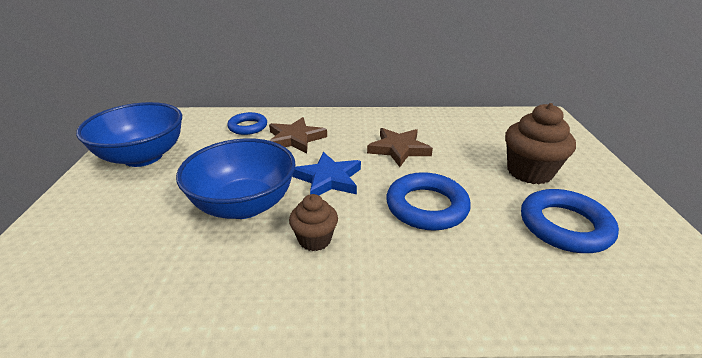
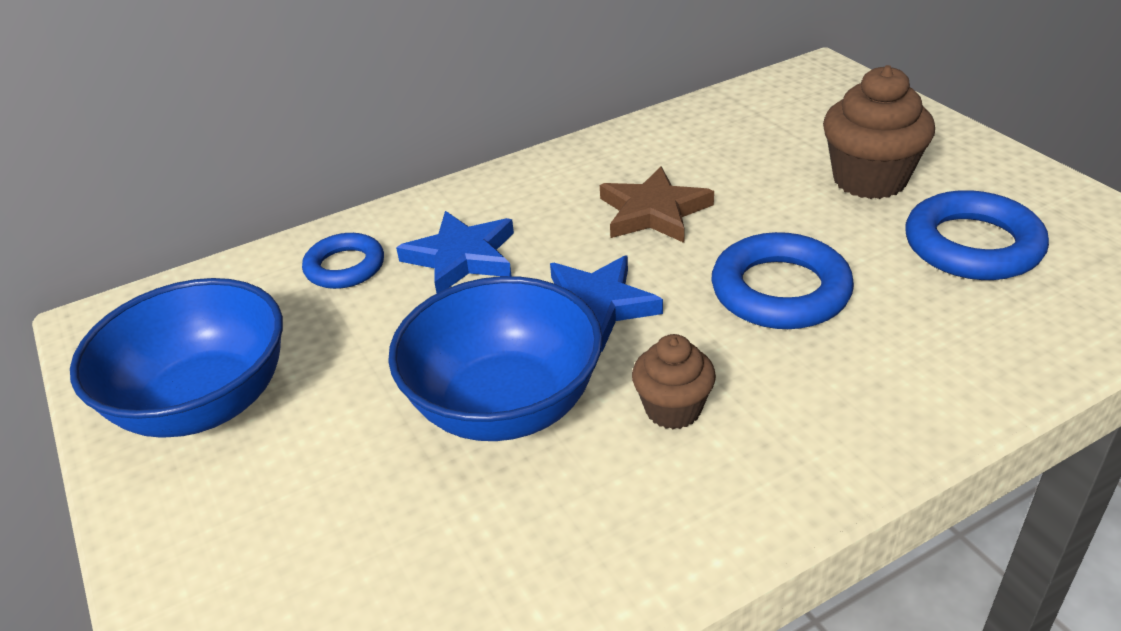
camera: 25 degrees left, 5 degrees up
(295, 139) = (462, 257): brown star -> blue star

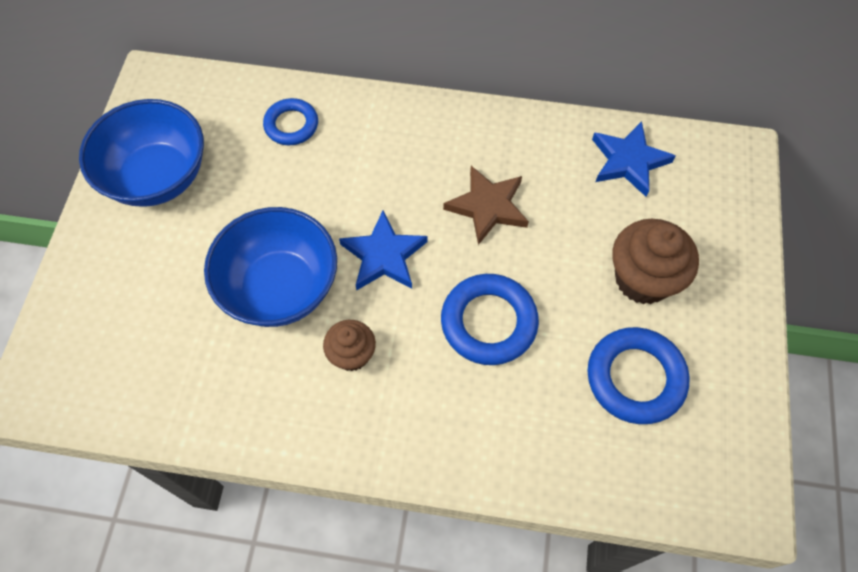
camera: 35 degrees right, 25 degrees up
(462, 257) = (353, 163): blue star -> blue star (628, 161)

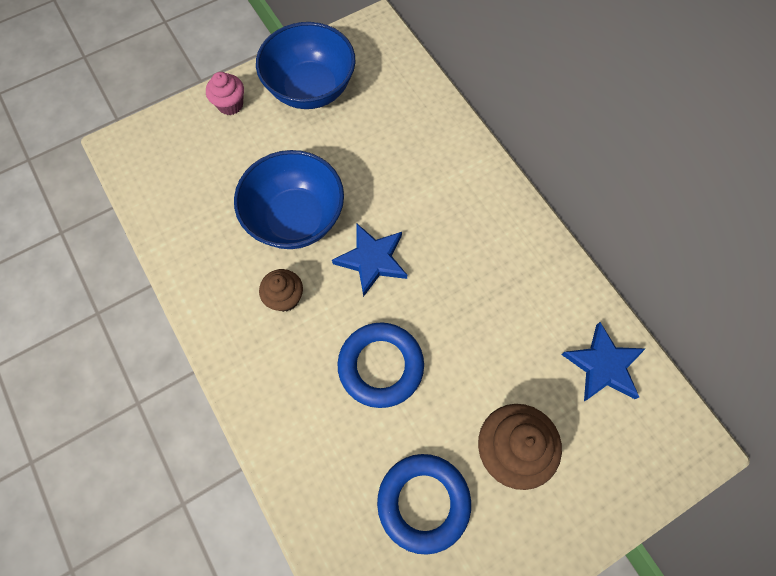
camera: 50 degrees right, 5 degrees up
(97, 257) = (230, 104): none -> pink cupcake
(291, 125) = (417, 127): blue ring -> none
(487, 206) = (470, 296): brown star -> none

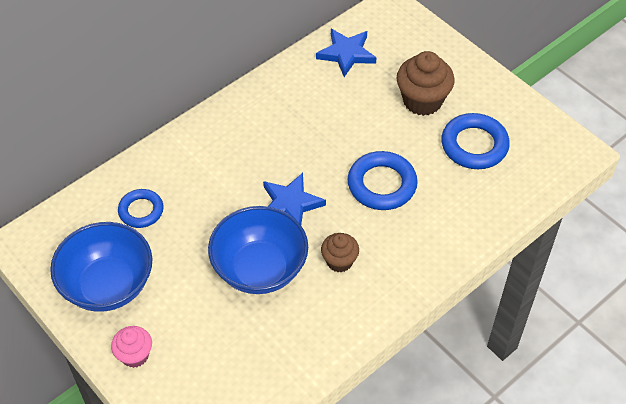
camera: 100 degrees left, 15 degrees down
(392, 120) = (141, 211): none -> blue ring

